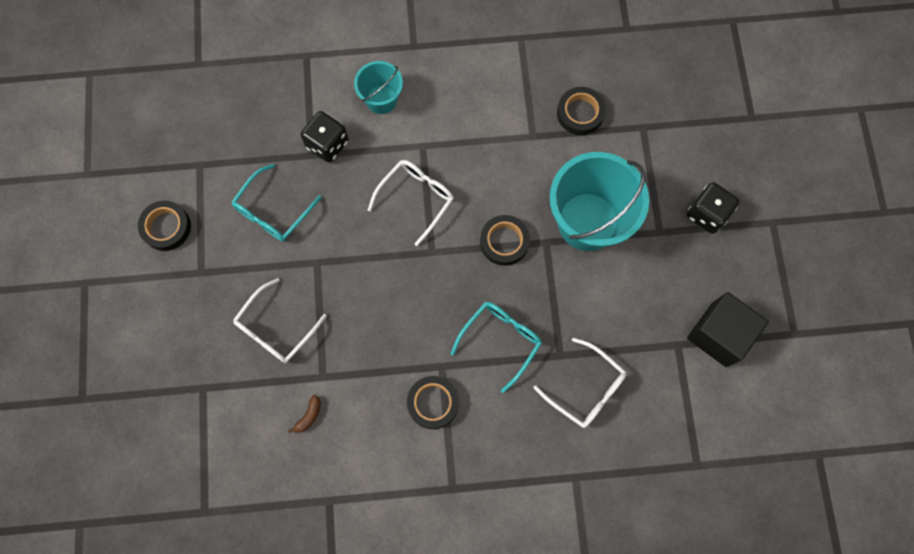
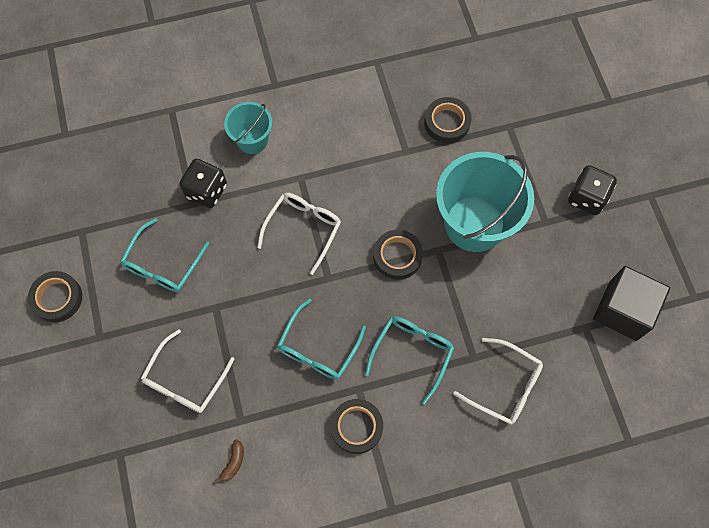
camera: 10 degrees left, 5 degrees down
(409, 320) = (318, 348): none -> turquoise glasses

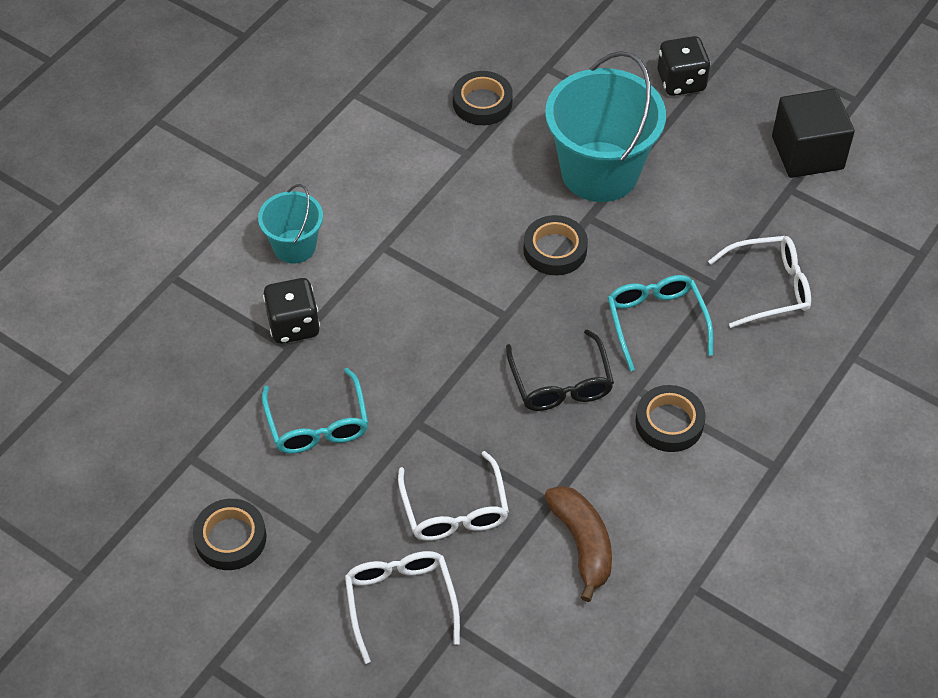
camera: 40 degrees left, 15 degrees down
(233, 462) = (582, 544): brown banana -> brown banana, size x2.06
(303, 229) = (435, 290): white glasses -> white glasses (400, 601)
(318, 348) = (560, 383): turquoise glasses -> black glasses

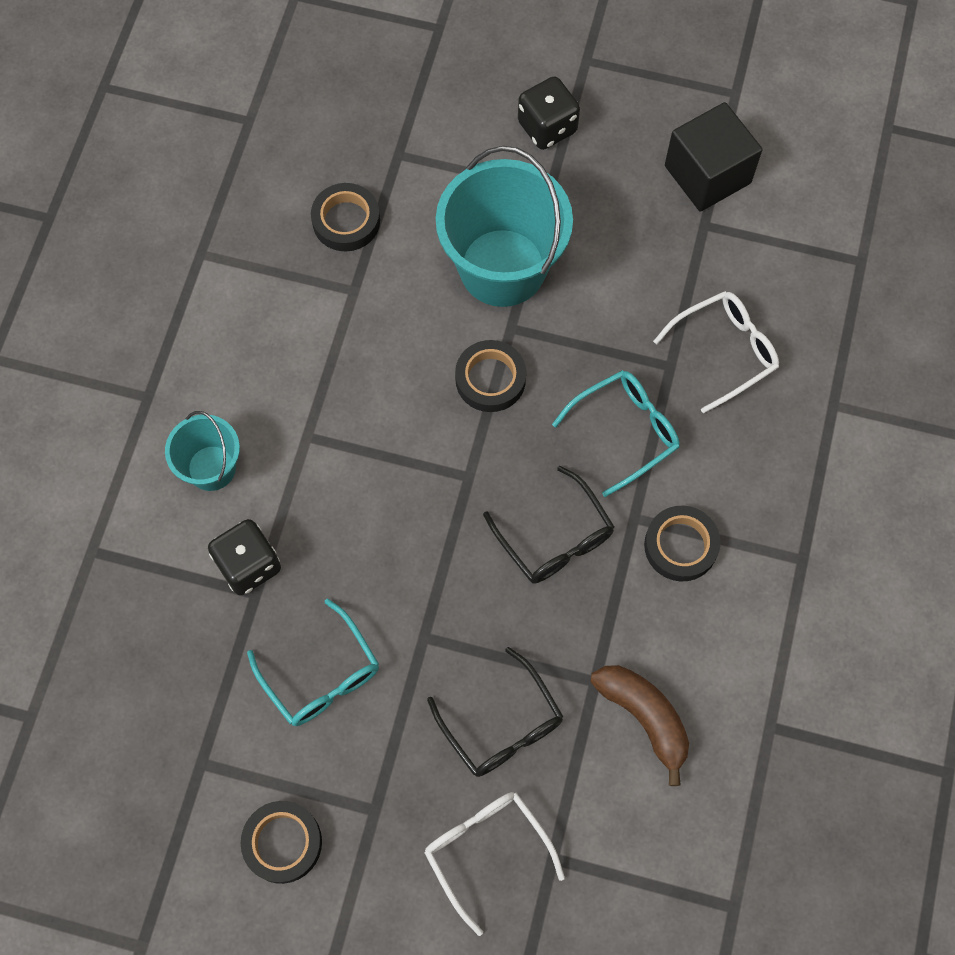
camera: 20 degrees left, 15 degrees up
(455, 510) = (502, 725): white glasses -> black glasses
(656, 322) = (625, 431): turquoise glasses -> turquoise glasses turned 90 degrees clockwise

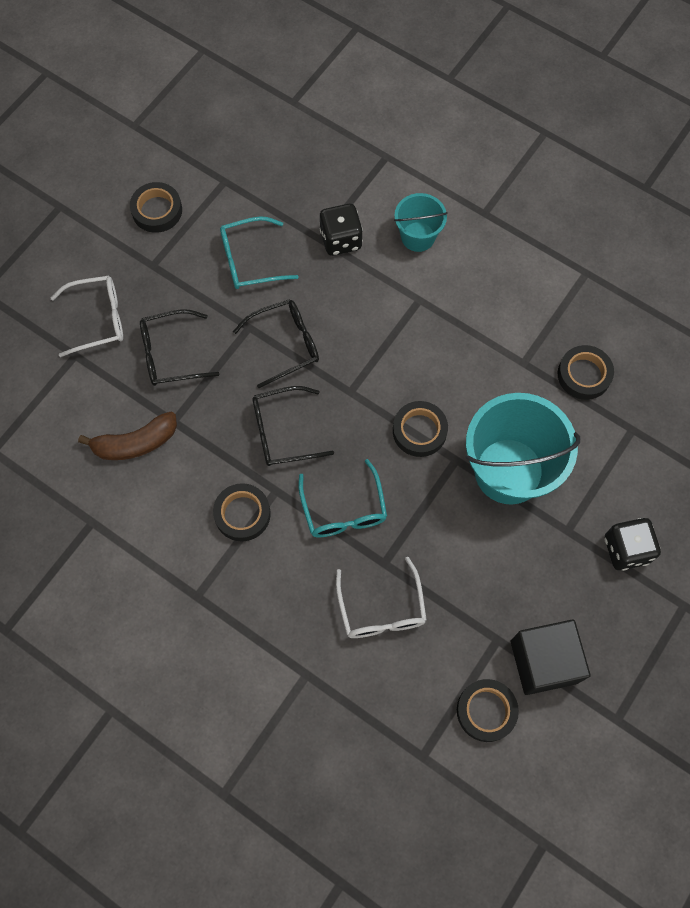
camera: 110 degrees right, 0 degrees up
(432, 580) = (285, 344): none -> black glasses
(785, 214) = (486, 711): none -> black tape

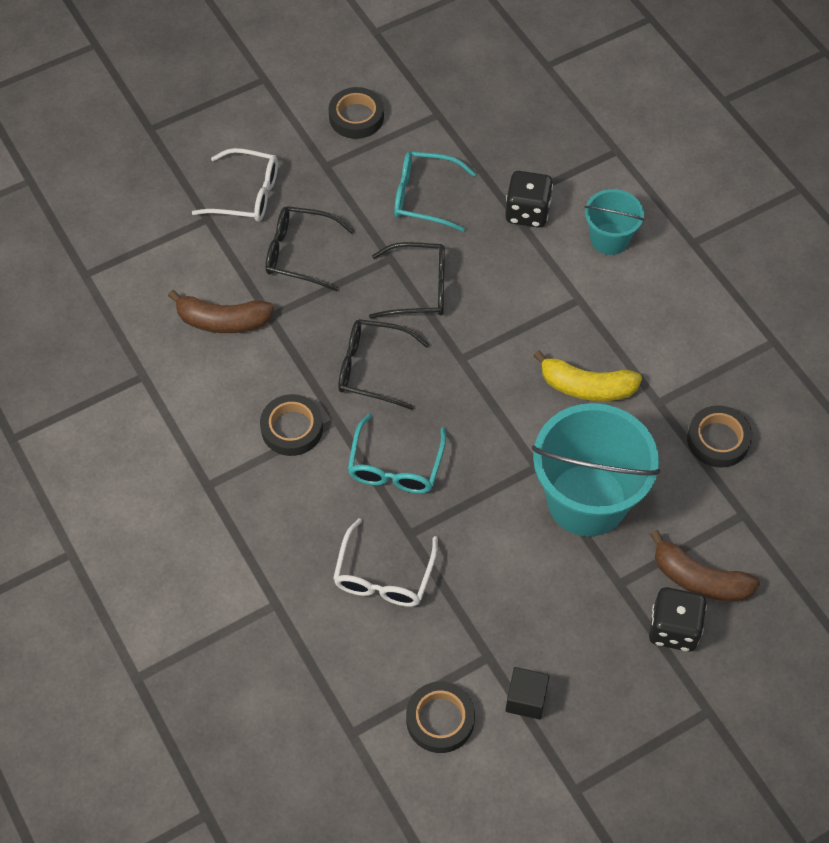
camera: 25 degrees right, 10 degrees down
(419, 431) = (512, 424): black tape -> none
(462, 373) = (587, 387): none -> yellow banana
(543, 661) = (526, 699): black cube -> black cube, size x0.55
(626, 499) = (699, 579): none -> brown banana

